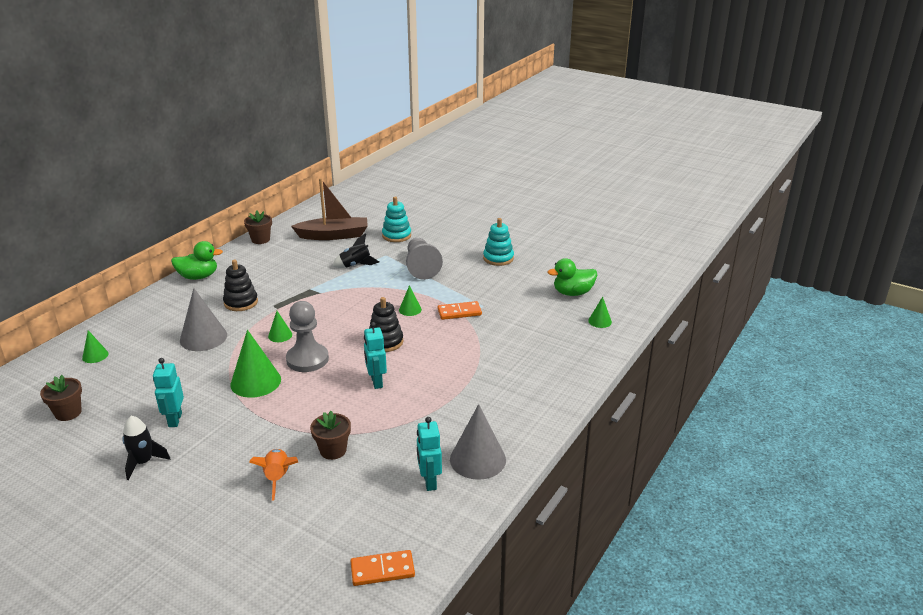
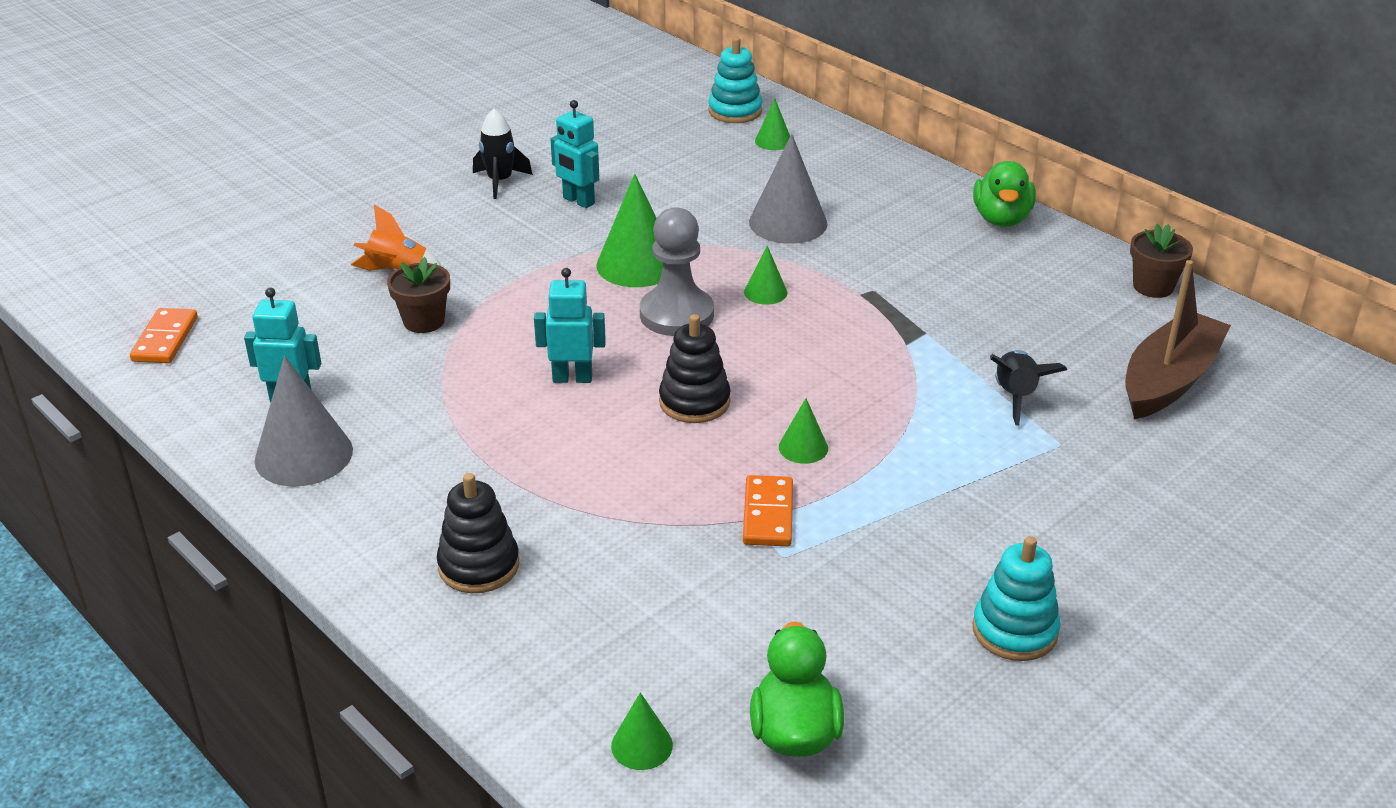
camera: 105 degrees right, 5 degrees up
(68, 413) = (640, 130): brown flower pot -> none
(174, 420) = (578, 201): turquoise robot -> turquoise robot turned 150 degrees counterclockwise
(241, 302) = (893, 258): black stacking toy -> black stacking toy (479, 566)
(333, 235) = (1169, 380): brown boat -> brown boat turned 150 degrees counterclockwise
(396, 235) = (1164, 473): turquoise stacking toy -> turquoise stacking toy (735, 111)
(421, 267) = (989, 490): grey pawn -> none

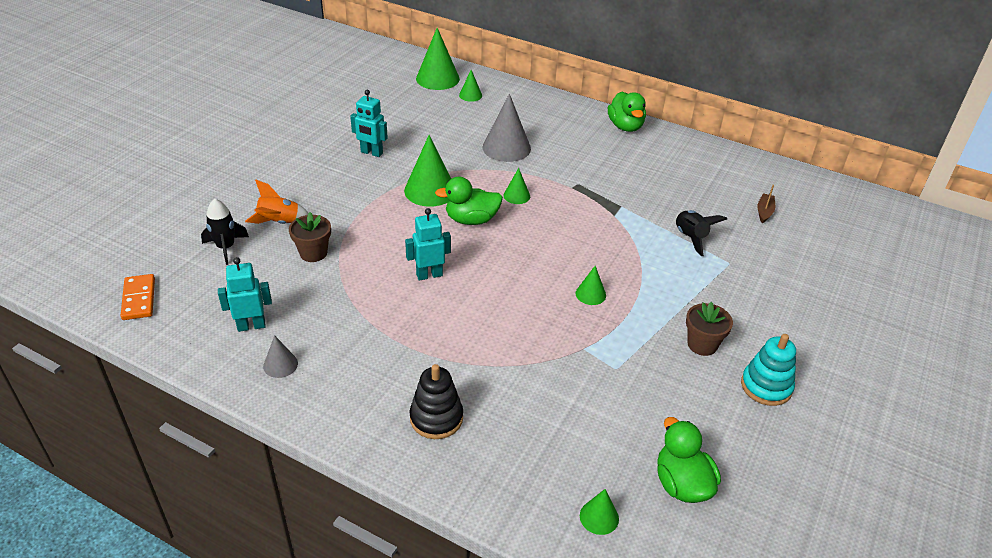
camera: 20 degrees left, 5 degrees up
(303, 455) = (280, 365): grey cone -> grey cone, size x0.52
(500, 181) = (314, 147): black rocket -> black rocket (226, 247)
(676, 314) = (471, 220): grey pawn -> green duck
(694, 402) = (512, 276): black stacking toy -> none
(735, 111) = (437, 78): turquoise stacking toy -> green cone
(767, 514) = (593, 343): orange domino -> none
(1153, 287) = (727, 156): brown flower pot -> brown flower pot (702, 344)
(1169, 380) = (764, 212): brown boat -> brown boat, size x0.42

